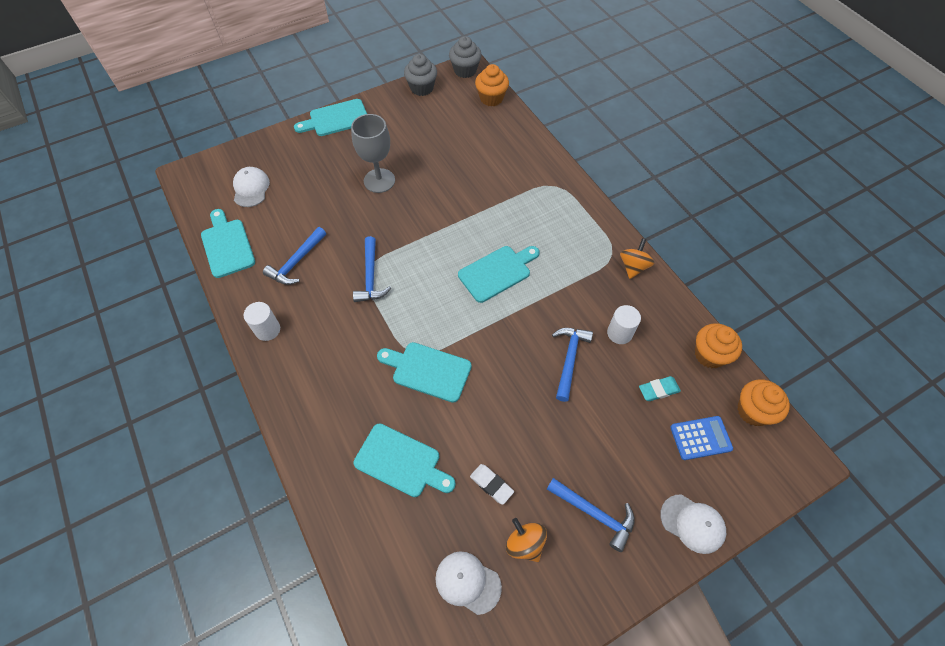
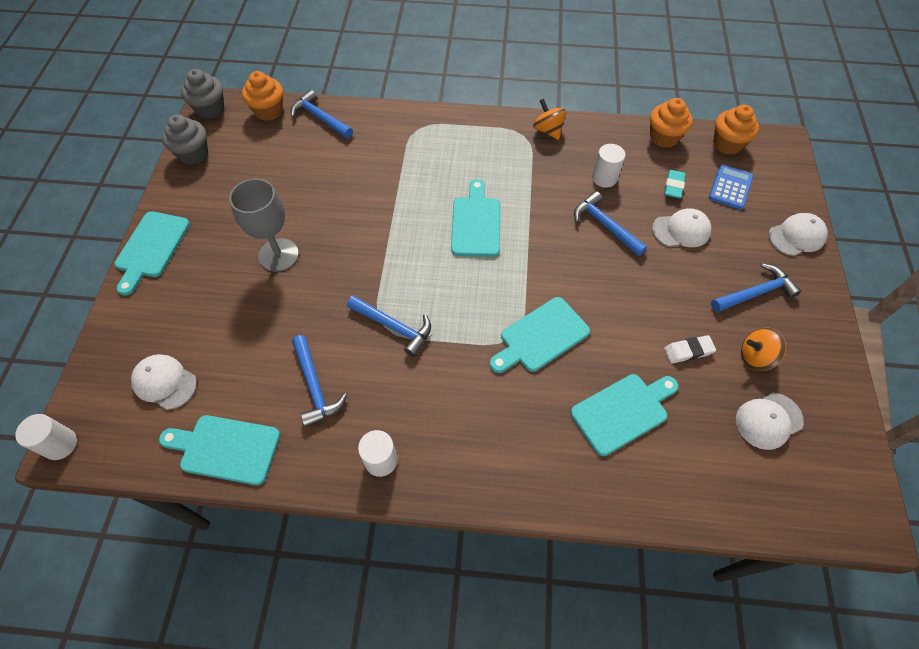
camera: 55 degrees left, 0 degrees up
(185, 171) = (60, 444): none -> white cylinder
(511, 127) = (320, 118): none -> blue hammer
(614, 420) = (681, 230): none -> white cap

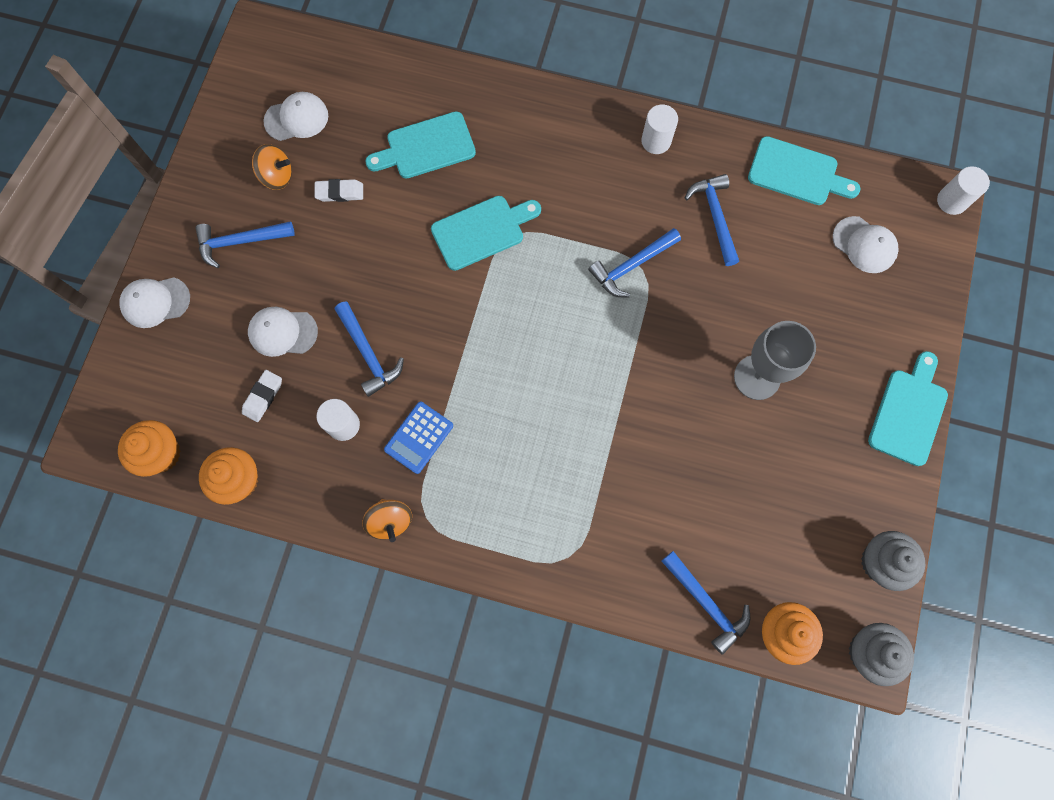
camera: 170 degrees left, 15 degrees up
(394, 327) = (631, 266): blue hammer -> blue hammer turned 75 degrees counterclockwise
(476, 223) = (520, 383): turquoise cutting board -> none
(673, 186) = (263, 397): turquoise eraser -> white eraser
(730, 187) = (194, 383): blue calculator -> blue calculator (419, 437)

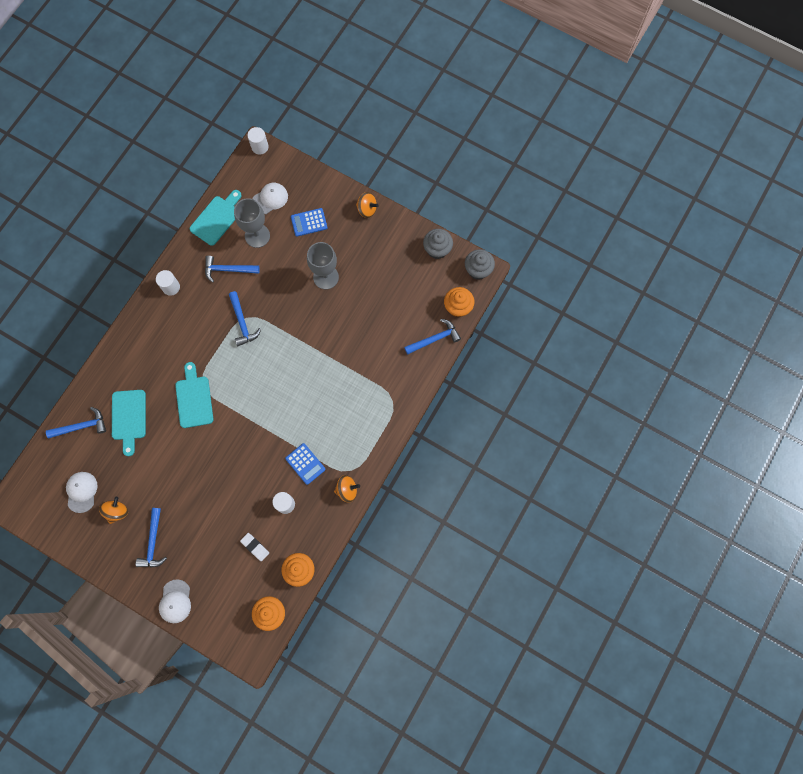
camera: 75 degrees left, 0 degrees up
(283, 332) = (219, 528): white cap -> none
(340, 192) = (141, 476): white eraser -> none
(368, 354) = (248, 481): blue hammer -> blue hammer (81, 426)
(790, 244) = (257, 236): none -> grey goblet
(846, 320) = (309, 222): none -> blue calculator
(909, 412) = (367, 209): turquoise cutting board -> orange spinning top

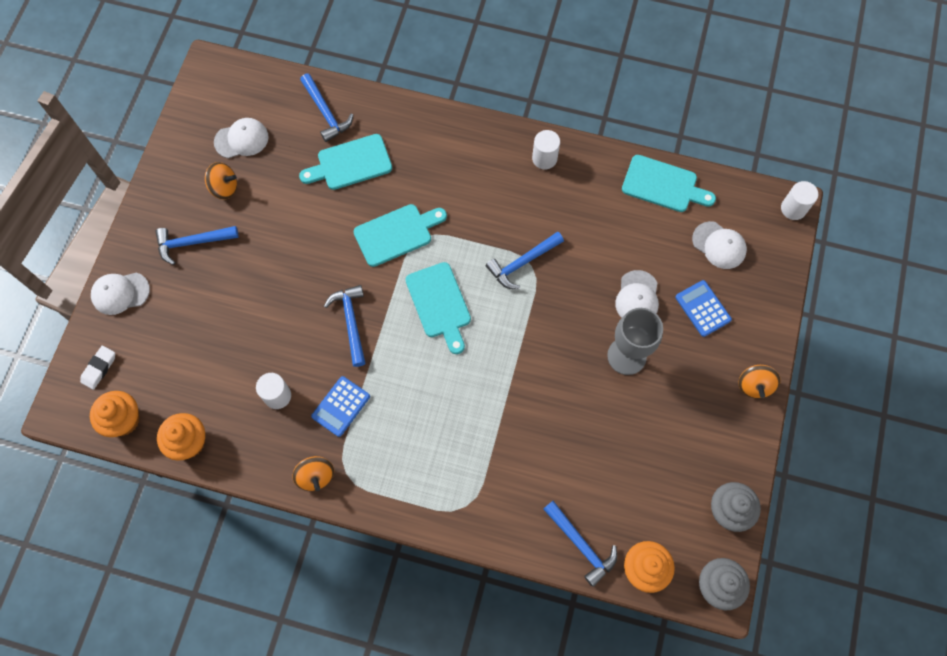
camera: 75 degrees right, 5 degrees down
(228, 270) = (593, 221): blue hammer -> blue hammer (351, 322)
(254, 383) = (439, 304): none -> turquoise cutting board
(255, 547) = (210, 372): white eraser -> white eraser (99, 368)
(257, 236) = (657, 245): grey goblet -> none
(289, 259) = (637, 297): none -> white cap

